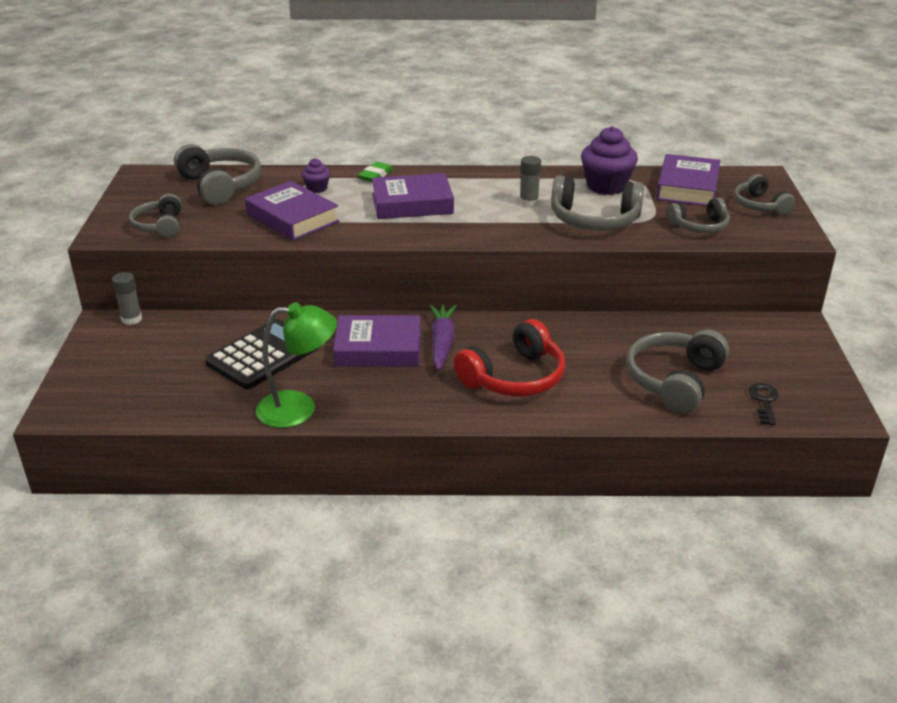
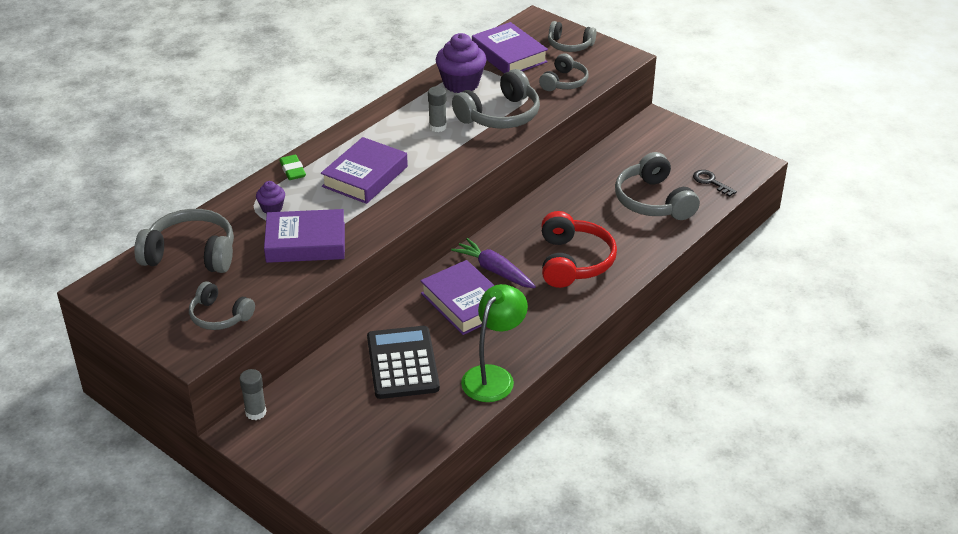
camera: 50 degrees left, 5 degrees up
(378, 348) = (464, 303): purple book -> purple book turned 75 degrees counterclockwise

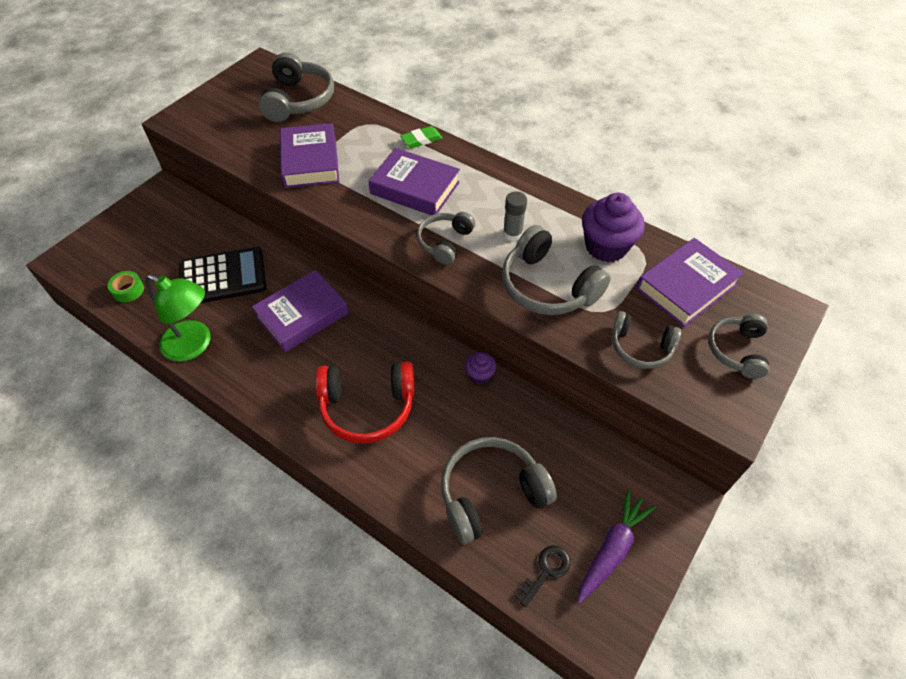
camera: 85 degrees right, 15 degrees up
(219, 316) = (216, 126): grey headphones -> grey headphones (445, 242)
(255, 412) = (179, 195): grey glue stick -> none
(272, 208) = (362, 135): purple cupcake -> purple cupcake (480, 375)
(409, 438) = (128, 290): none -> green tape
(494, 271) = (352, 336): purple carrot -> purple carrot (611, 549)

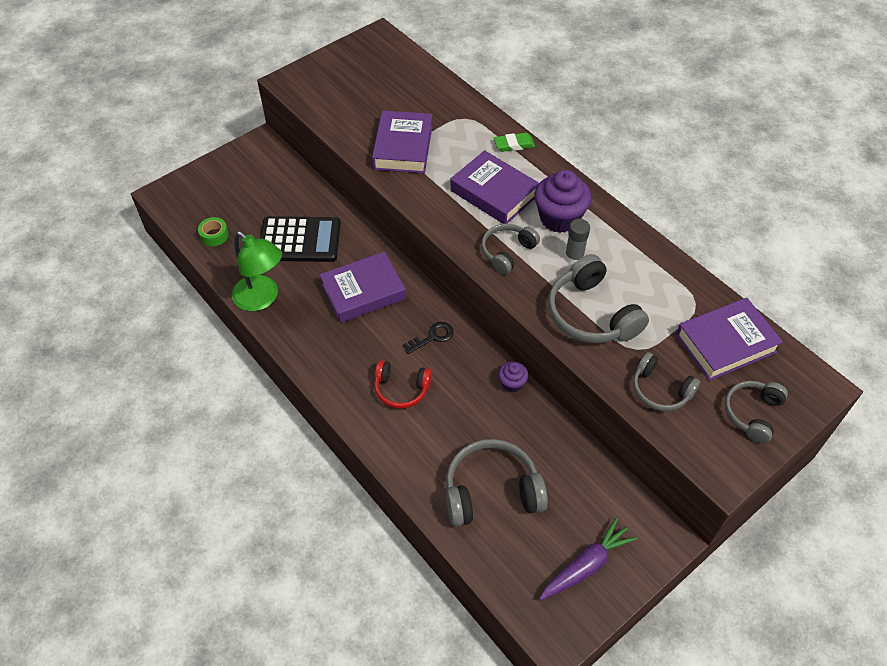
camera: 15 degrees right, 0 degrees up
(298, 100) = (406, 81): grey headphones -> none
(367, 407) = (401, 389): red headphones -> red headphones, size x0.62
(546, 571) = (520, 568): black key -> black key (432, 337)
(606, 246) = (661, 288): purple cupcake -> purple cupcake (559, 218)

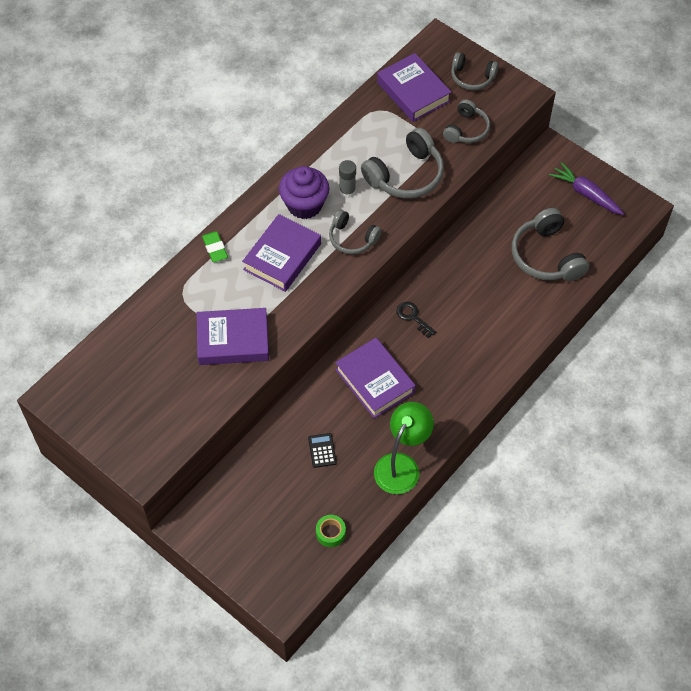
camera: 100 degrees left, 5 degrees up
(299, 240) = (322, 450): black calculator -> black calculator, size x0.43
(401, 389) = (472, 331): red headphones -> none
(512, 383) = (446, 254): purple cupcake -> none

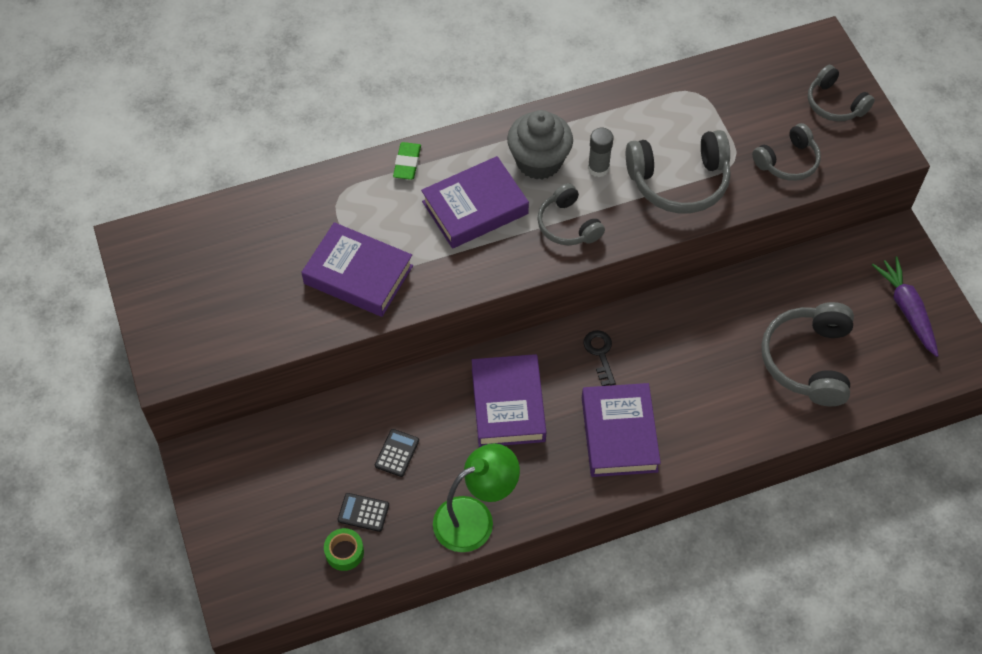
camera: 30 degrees right, 0 degrees up
(304, 205) = (539, 161): purple cupcake -> grey cupcake
(326, 501) = (363, 512): none -> black calculator
(413, 92) = (752, 89): purple book -> purple book (619, 434)

